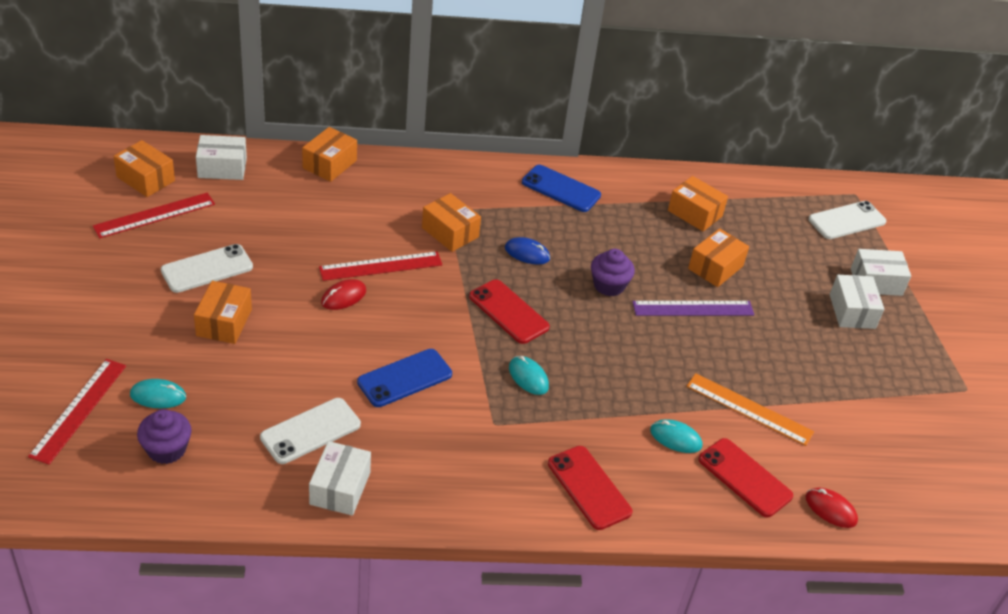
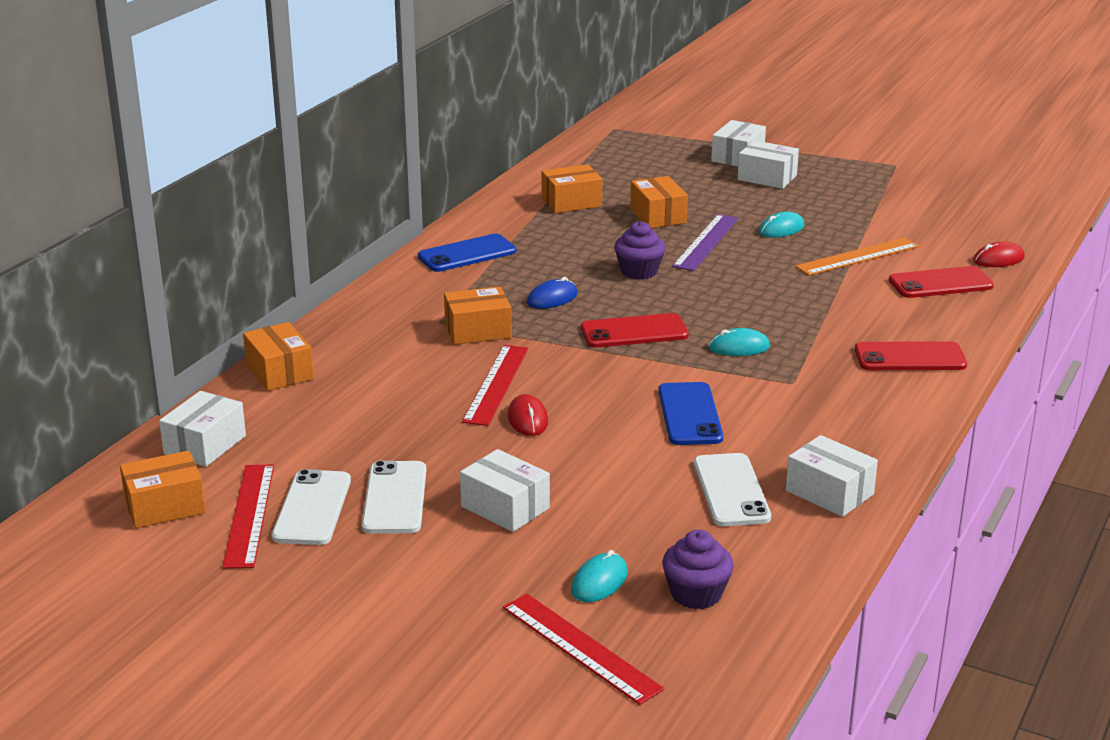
camera: 55 degrees left, 15 degrees down
(224, 322) = (505, 507): orange box -> white box
(675, 438) = (872, 299): turquoise mouse -> turquoise mouse (781, 229)
(847, 221) = (646, 143): white phone -> white phone (312, 508)

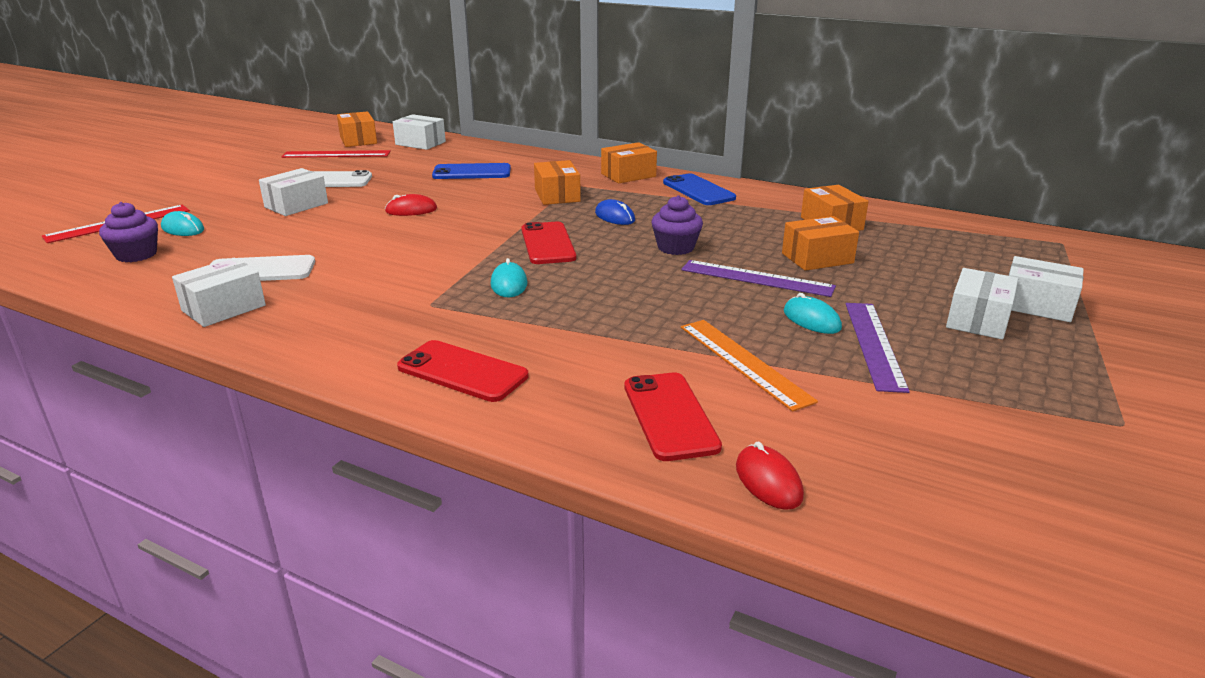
camera: 90 degrees right, 0 degrees up
(279, 372) = (505, 152): orange box -> orange box (628, 175)
(312, 508) = (333, 165): white phone -> none
(496, 384) = (468, 201): red ruler -> none
(689, 414) = (390, 260): blue phone -> blue phone (472, 172)
(816, 213) = (874, 344): none -> purple ruler
(910, 357) = (462, 371): red phone -> red phone turned 60 degrees counterclockwise

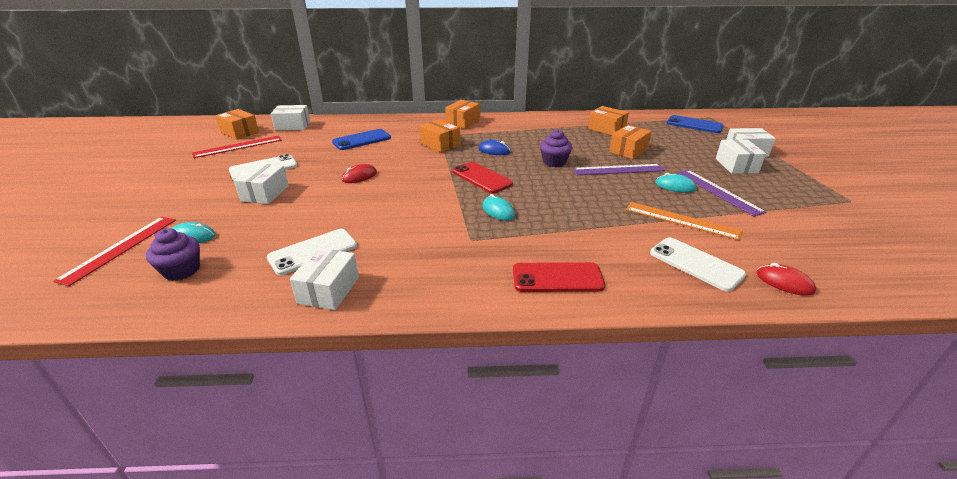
camera: 30 degrees left, 5 degrees up
(670, 416) = (695, 264): red phone -> white phone
(698, 190) = (515, 123): blue phone -> blue phone (694, 125)

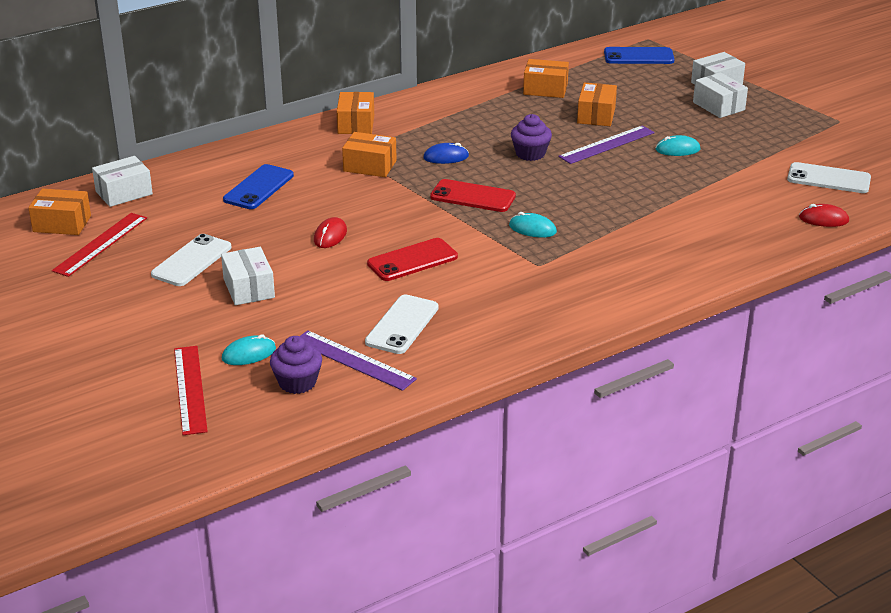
camera: 30 degrees left, 0 degrees up
(329, 290) = (466, 348): white box -> none
(557, 278) = (649, 273): red phone -> red phone (412, 260)
(681, 220) = (710, 186): orange ruler -> none
(695, 264) = (749, 225): white phone -> white phone (828, 179)
(718, 191) = (721, 144): purple ruler -> purple ruler (353, 360)

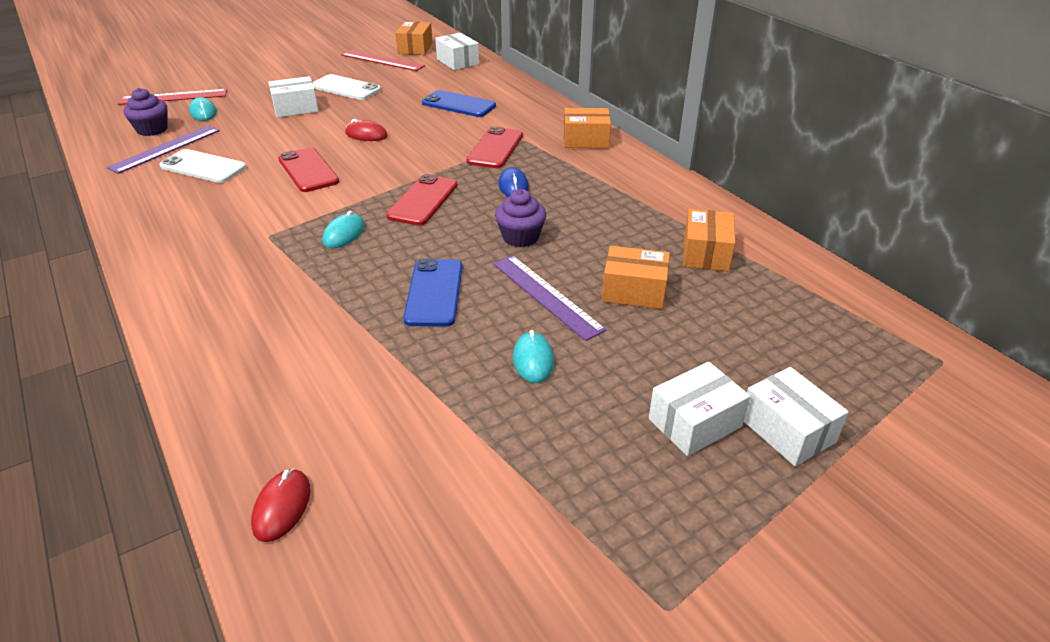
camera: 90 degrees right, 5 degrees up
(370, 166) = (495, 148): orange box -> red phone
(638, 56) = (860, 345): blue phone -> blue phone (434, 293)
(828, 179) = (419, 541): white phone -> none

